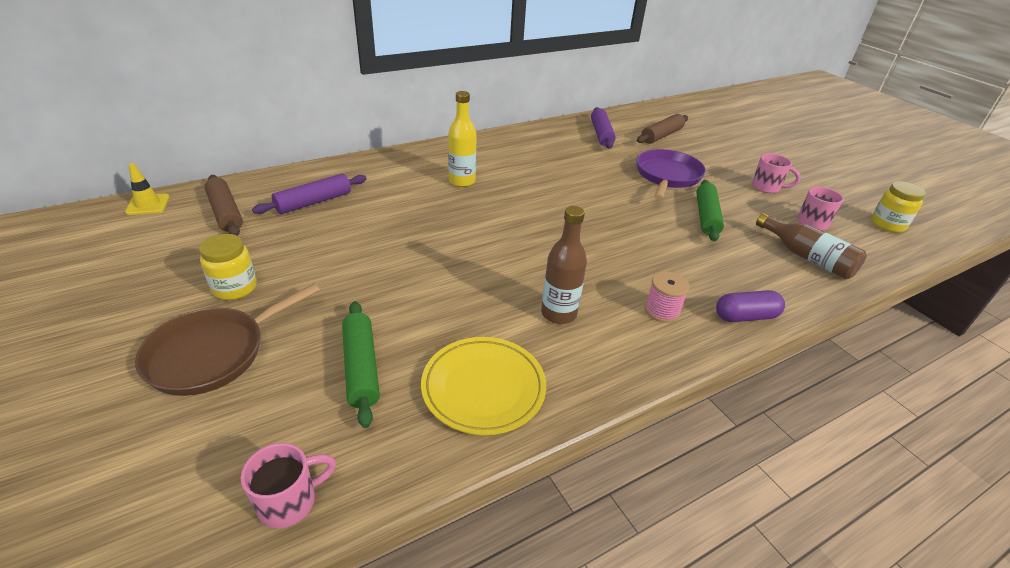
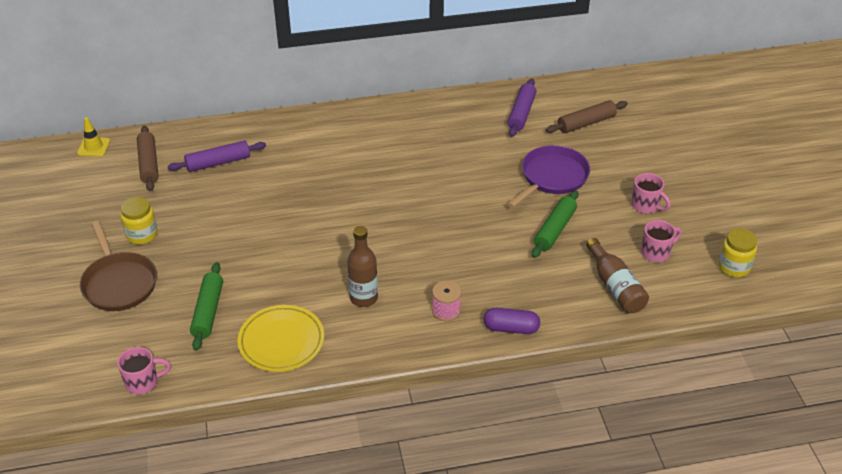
camera: 20 degrees right, 5 degrees up
(213, 353) = (119, 283): brown pan -> brown pan turned 90 degrees counterclockwise
(462, 181) = (351, 157): yellow bottle -> none

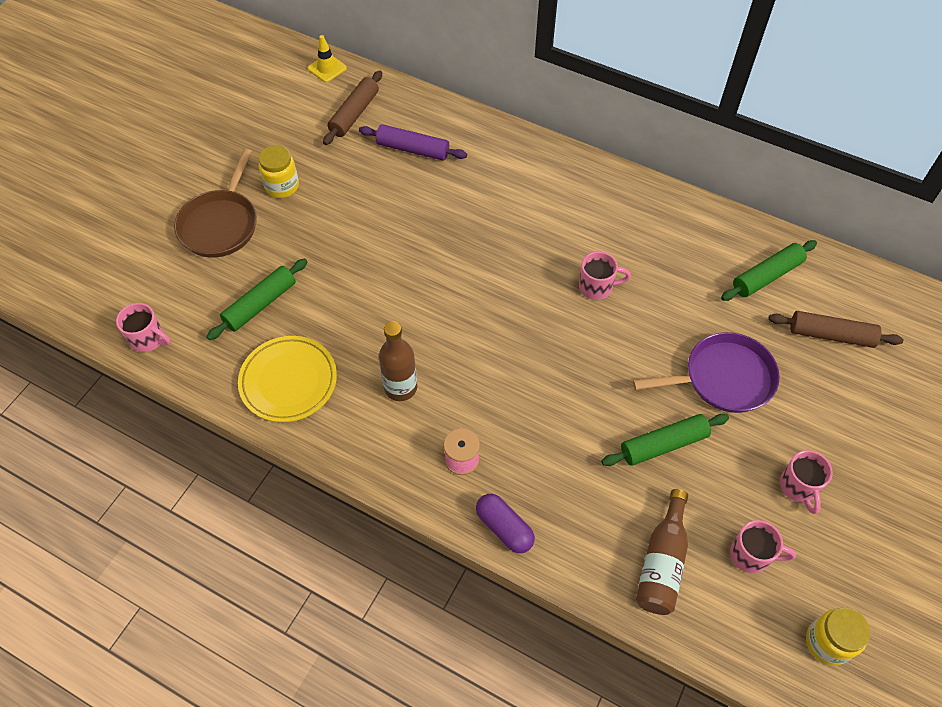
camera: 40 degrees right, 15 degrees up
(429, 173) = (597, 287): none -> pink mug
(521, 113) = (766, 276): purple rolling pin -> green rolling pin

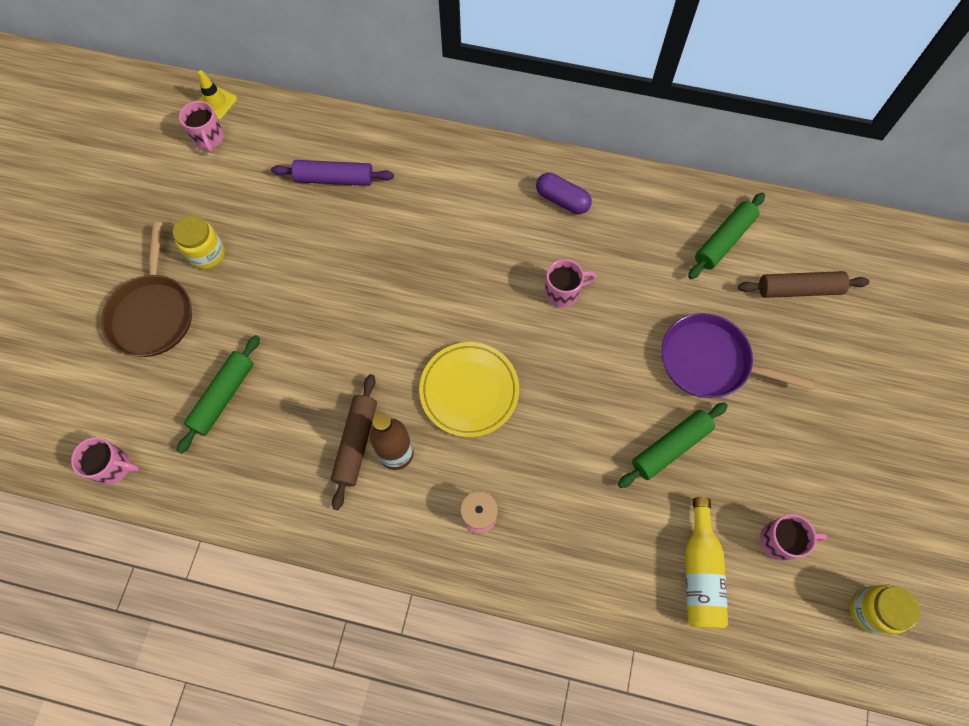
camera: 15 degrees left, 10 degrees up
(288, 381) = (278, 476): yellow plate -> yellow plate (469, 391)
(354, 114) = (260, 151): brown rolling pin -> brown rolling pin (356, 443)
(504, 528) = (540, 578): purple capsule -> purple capsule (562, 200)
(662, 562) = (700, 572): brown bottle -> yellow bottle
(723, 378) = (709, 361): purple pan -> purple pan turned 135 degrees counterclockwise
(798, 487) = (806, 458): pink mug -> pink mug (209, 139)

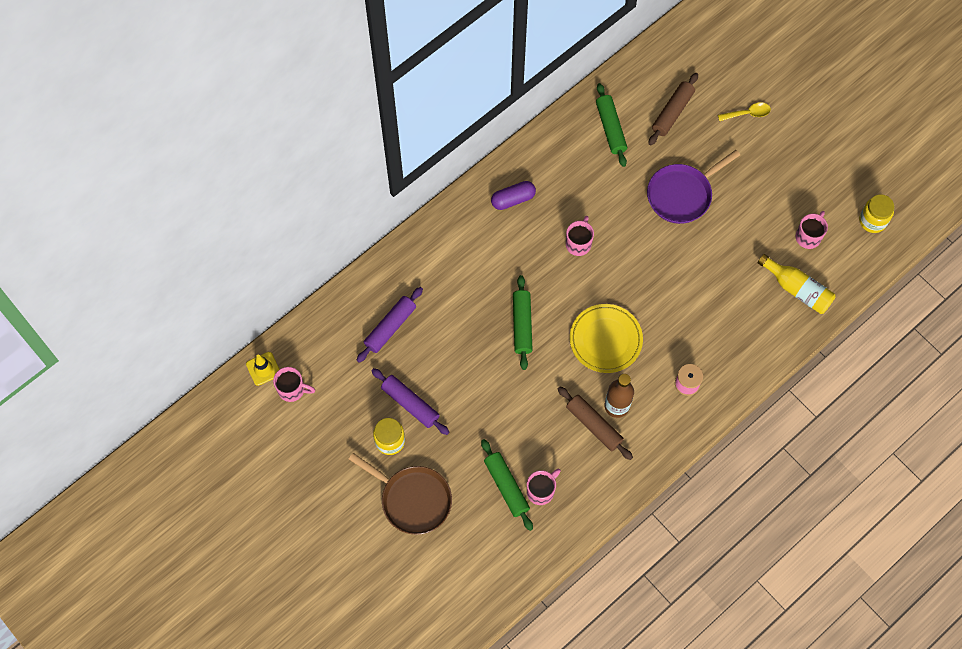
camera: 55 degrees left, 0 degrees up
(114, 467) = (509, 578): pink mug -> pink mug (541, 491)
(261, 247) = (410, 404): none -> purple rolling pin
(670, 447) = (718, 253): green rolling pin -> green rolling pin (522, 325)
(872, 369) = (748, 113): none -> yellow spoon

